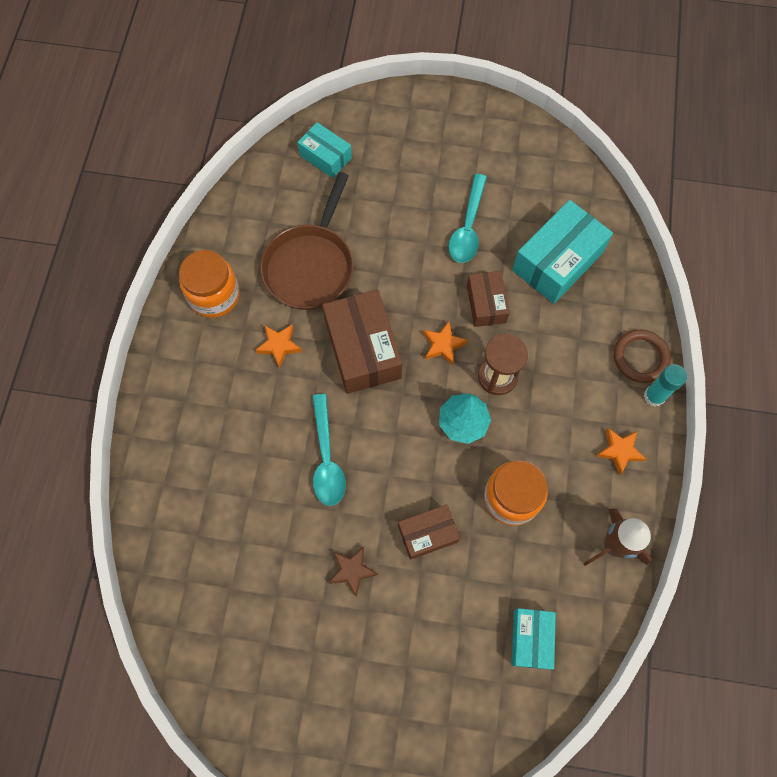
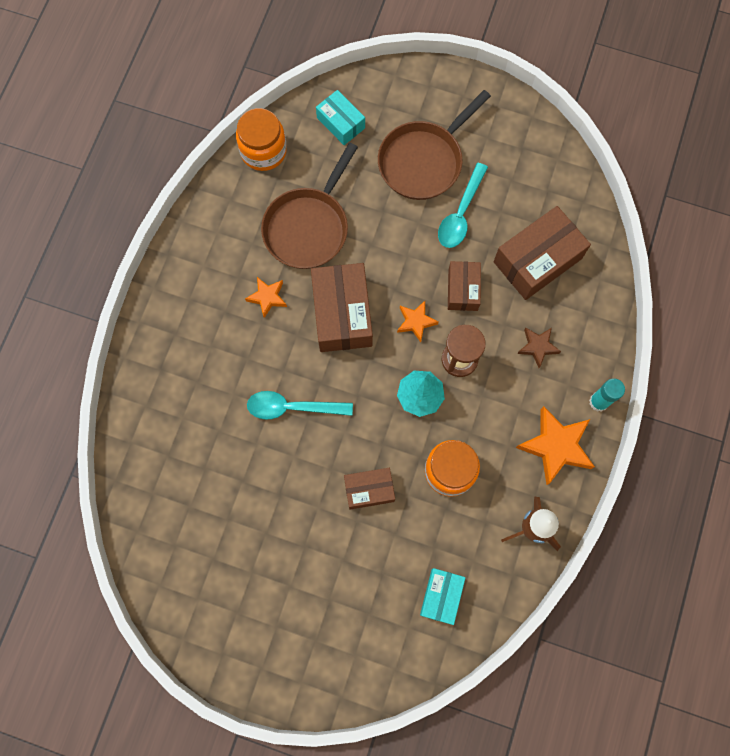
camera: 10 degrees right, 5 degrees up
(214, 295) = (216, 241): orange jar -> orange jar (263, 151)
(326, 458) = (292, 407): turquoise spoon -> turquoise spoon turned 90 degrees clockwise
(352, 571) = (297, 510): brown star -> brown star (538, 347)
(419, 181) = (424, 161): none -> brown pan
(557, 261) = (537, 260): turquoise box -> brown box
(619, 451) = (555, 446): orange star -> orange star, size x1.78
(640, 357) = (594, 364): brown ring -> none

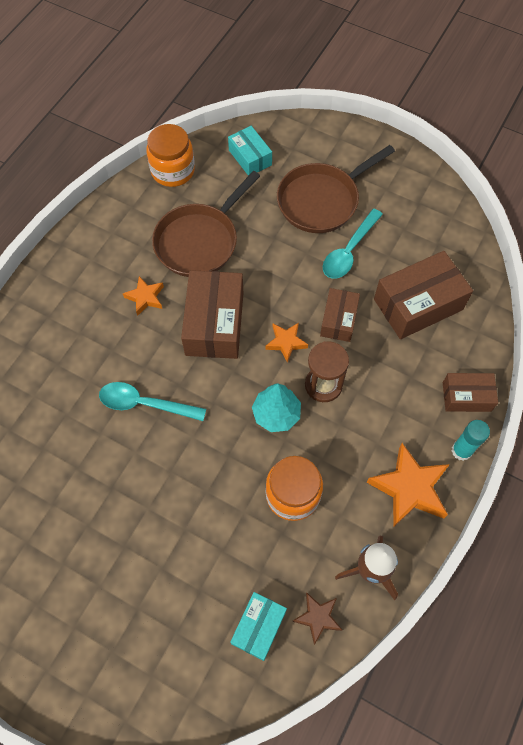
camera: 10 degrees right, 10 degrees down
(369, 490) = (205, 499): brown box -> brown box (466, 396)
(538, 347) = (405, 386): brown star -> brown star (318, 617)

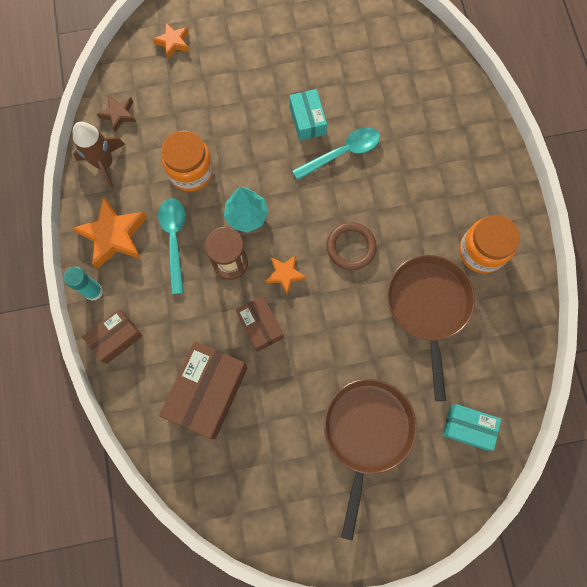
camera: 140 degrees right, 10 degrees up
(145, 297) = (420, 226): orange star -> orange star (173, 42)
(173, 171) = (517, 356): orange jar -> orange jar (481, 252)
(214, 323) = (351, 247): brown box -> brown ring
(259, 627) = (150, 84): turquoise box -> turquoise box (307, 120)
(349, 251) = (302, 398): turquoise spoon -> turquoise spoon (174, 240)

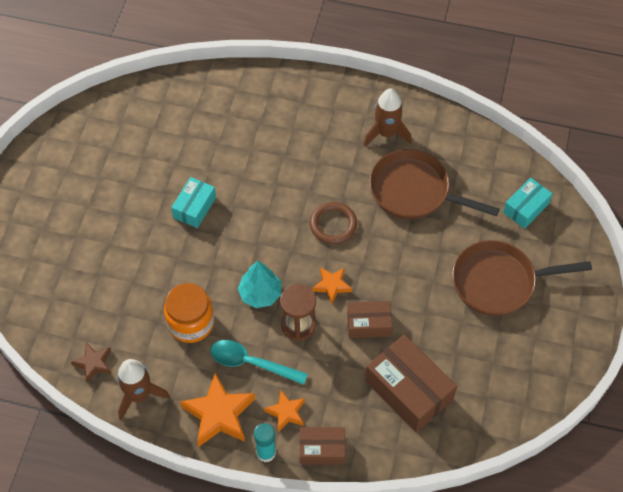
camera: 65 degrees left, 15 degrees down
(116, 338) = (322, 449): brown box -> brown box turned 75 degrees counterclockwise
(173, 42) = (45, 286): orange star -> orange star (286, 412)
(307, 120) = (194, 207): turquoise box -> turquoise box turned 75 degrees counterclockwise
(342, 153) = (242, 194): turquoise spoon -> none
(366, 433) = (499, 282): brown pan -> brown pan turned 45 degrees counterclockwise
(481, 252) = (386, 133): orange jar -> brown rocket

